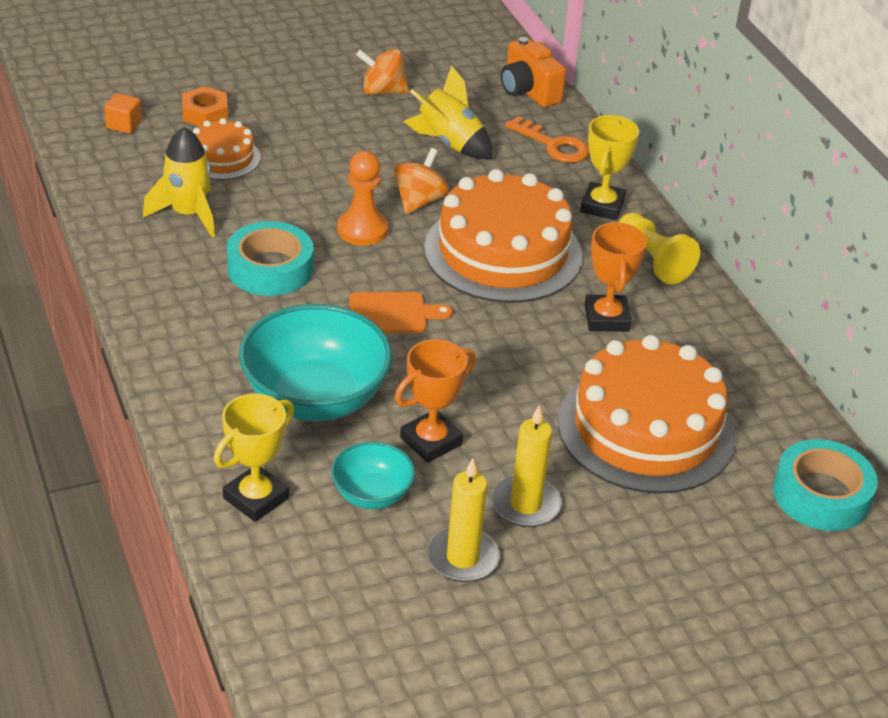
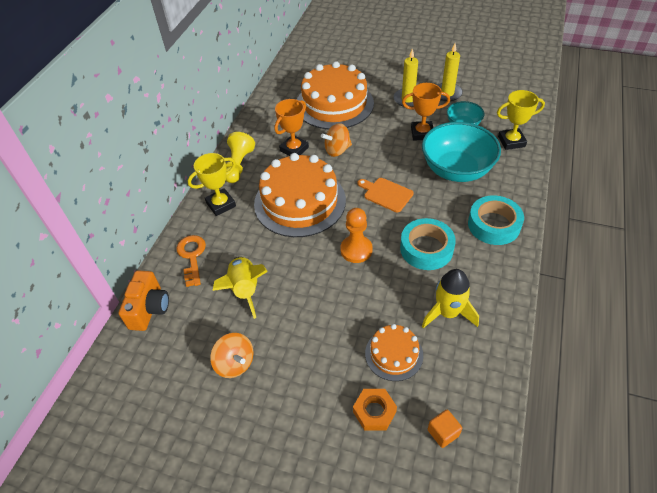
camera: 135 degrees left, 10 degrees up
(419, 201) = (307, 254): orange spinning top -> orange spinning top (337, 150)
(821, 495) = (303, 63): turquoise tape -> turquoise tape (494, 225)

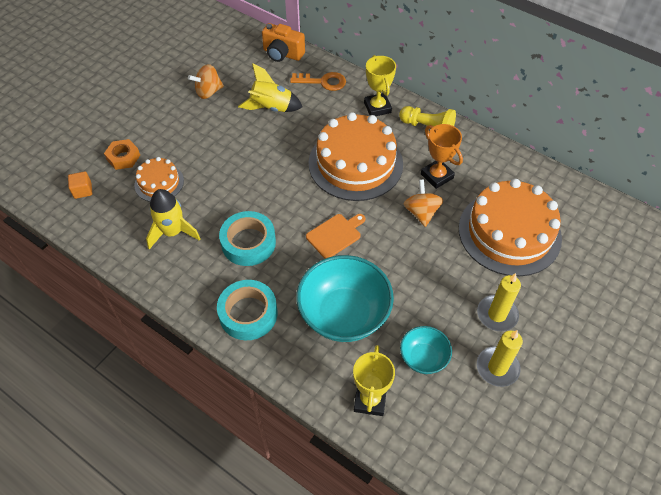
camera: 105 degrees right, 5 degrees up
(356, 250) = (275, 189): orange pawn -> none
(422, 133) = (422, 304): orange trophy -> none

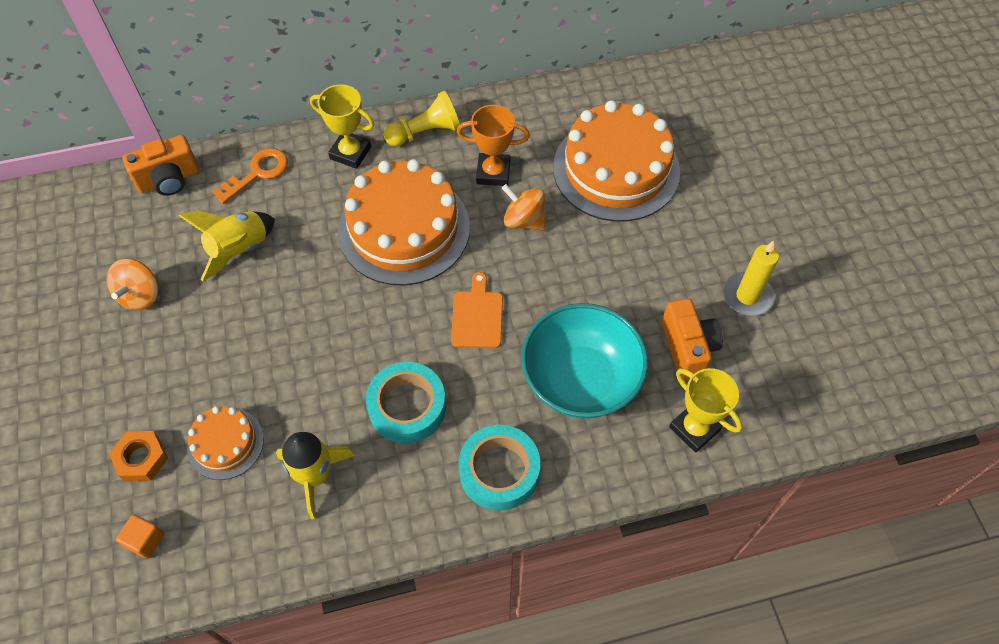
camera: 50 degrees left, 5 degrees up
(423, 358) = (687, 348): turquoise bowl -> orange camera
(497, 314) = (693, 251): yellow candle -> none

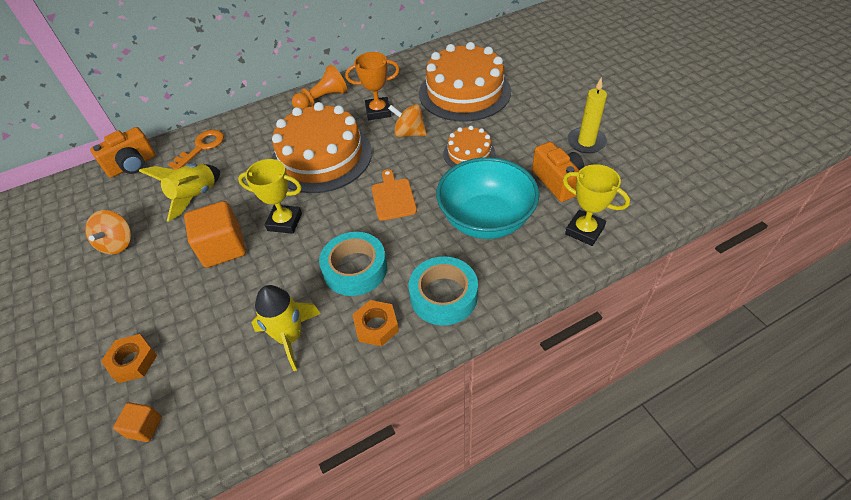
camera: 10 degrees left, 10 degrees down
(225, 443) = (207, 331): orange cake -> orange cake (469, 153)
(260, 335) = (223, 248): none -> orange cube
(350, 153) = (270, 122): yellow trophy -> yellow trophy (285, 222)
(413, 489) = (376, 326): none -> orange nut
(425, 132) = (322, 99): yellow pawn -> orange pawn

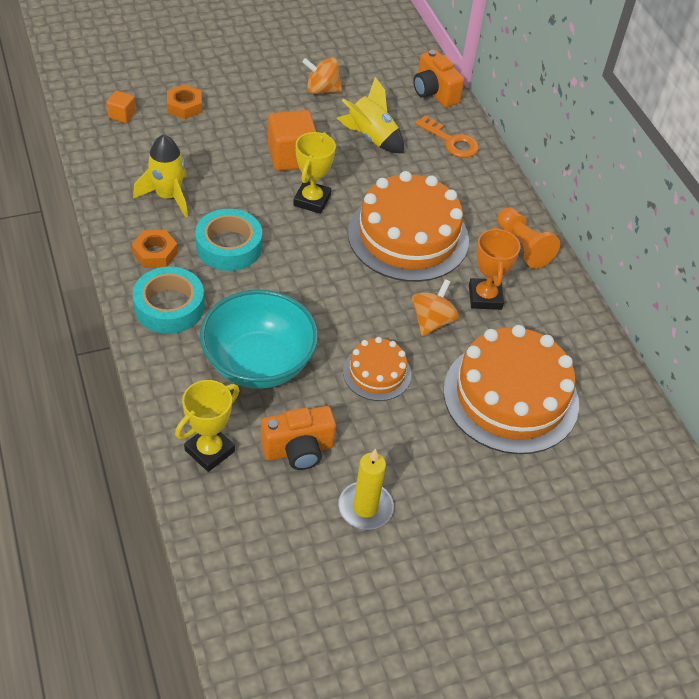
camera: 90 degrees right, 0 degrees up
(393, 197) = (321, 289): orange cutting board -> none

